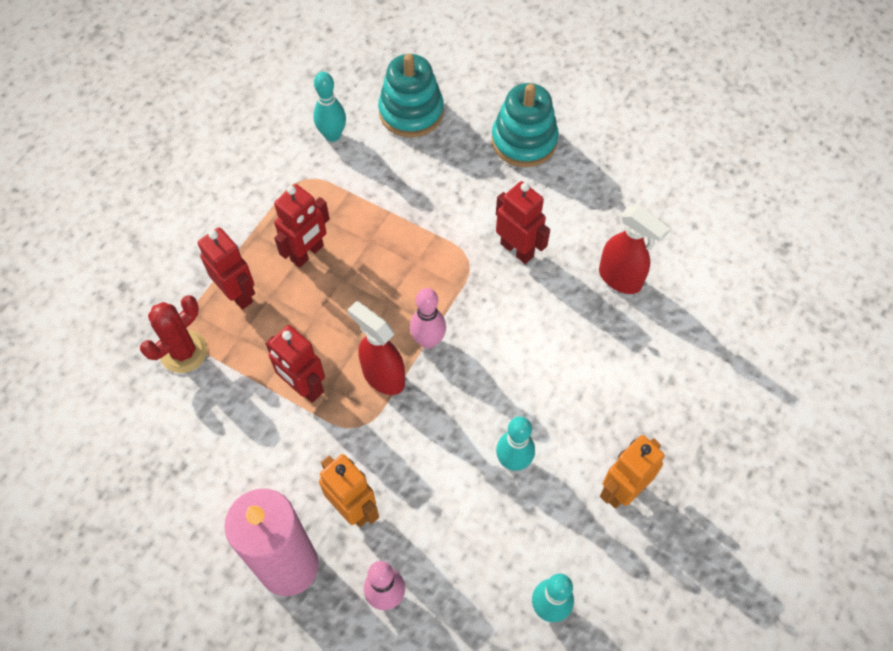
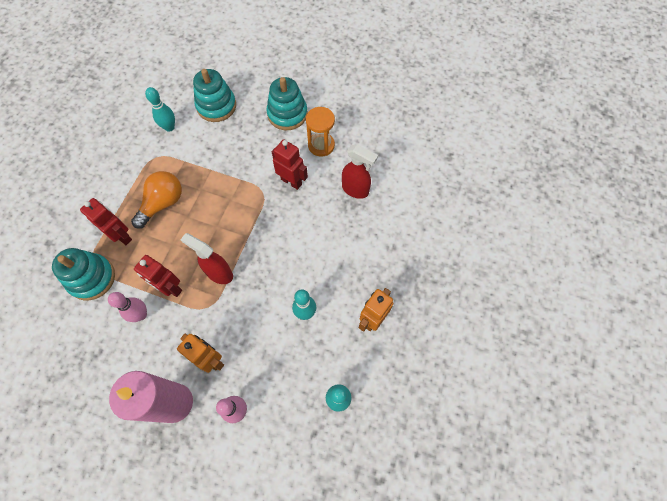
camera: 10 degrees left, 5 degrees up
(184, 352) = (92, 278): red cactus -> turquoise stacking toy
(307, 253) = (163, 203): red robot -> orange light bulb
(428, 340) = (244, 246): pink bowling pin -> pink bowling pin (141, 315)
(573, 199) = (321, 145): none -> orange hourglass

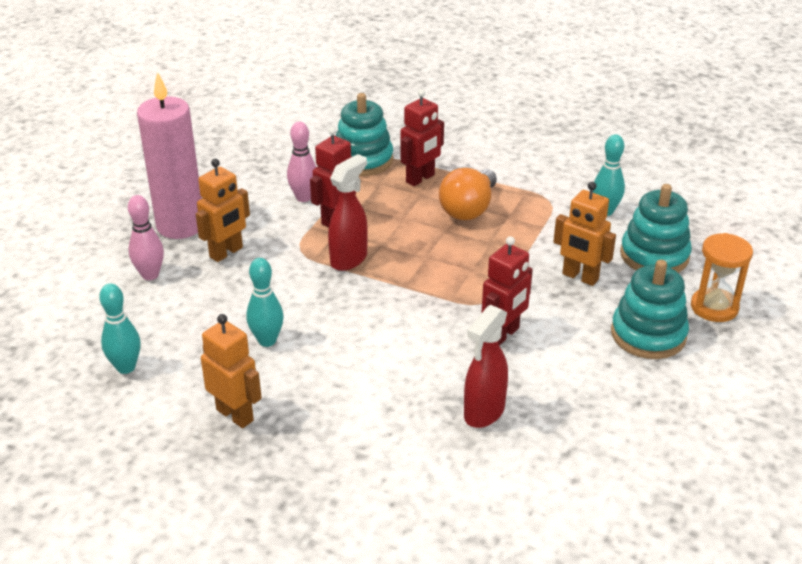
camera: 95 degrees right, 30 degrees down
(163, 203) = (469, 209): orange light bulb -> orange light bulb turned 75 degrees clockwise
(237, 143) = (580, 277): none -> orange robot
(321, 145) = (581, 374): orange hourglass -> orange hourglass (714, 307)

